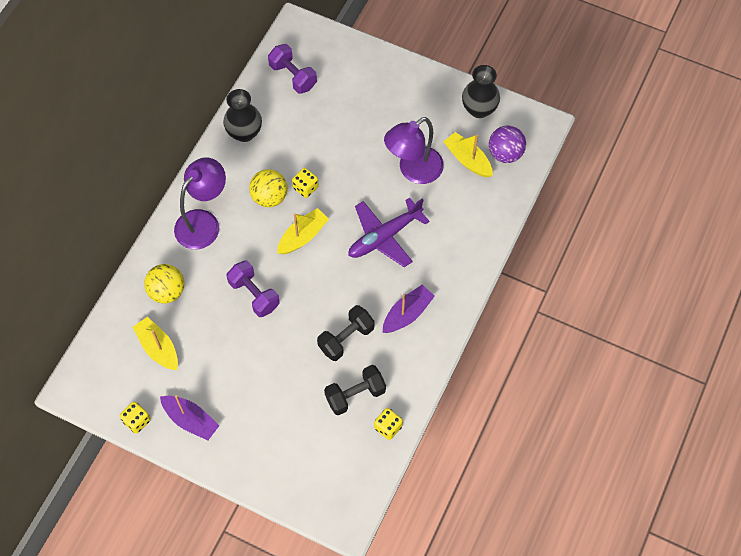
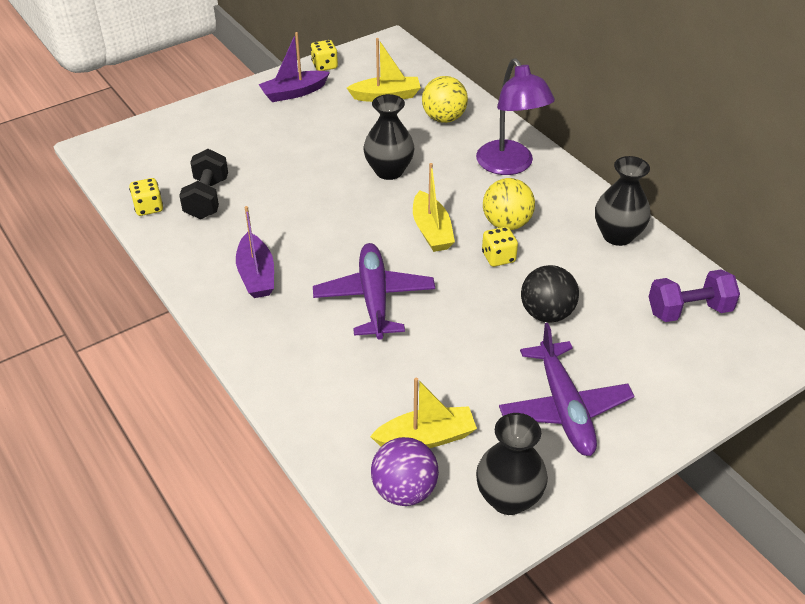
camera: 120 degrees right, 20 degrees down
(254, 295) = (389, 171): purple dumbbell -> black vase
(340, 143) = (546, 313): none -> black ball
(346, 338) = (275, 216): black dumbbell -> none
(406, 108) = (564, 408): none -> purple plane
(413, 171) = (451, 368): purple lamp -> none

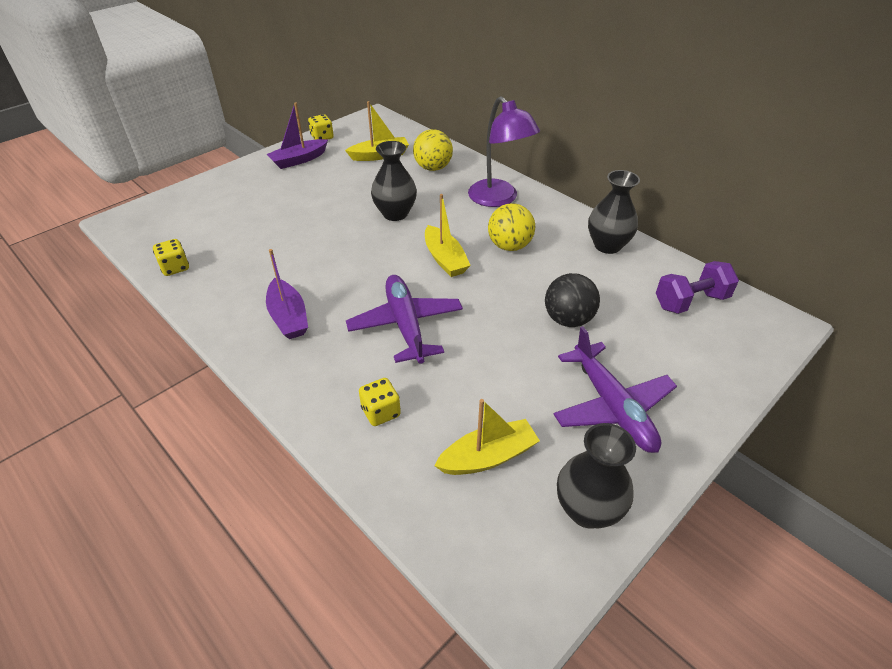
camera: 10 degrees left, 0 degrees up
(207, 198) = (231, 254): black dumbbell -> none
(404, 490) = (480, 518): purple ball -> none
(498, 257) = (510, 275): yellow dice -> yellow dice (381, 412)

